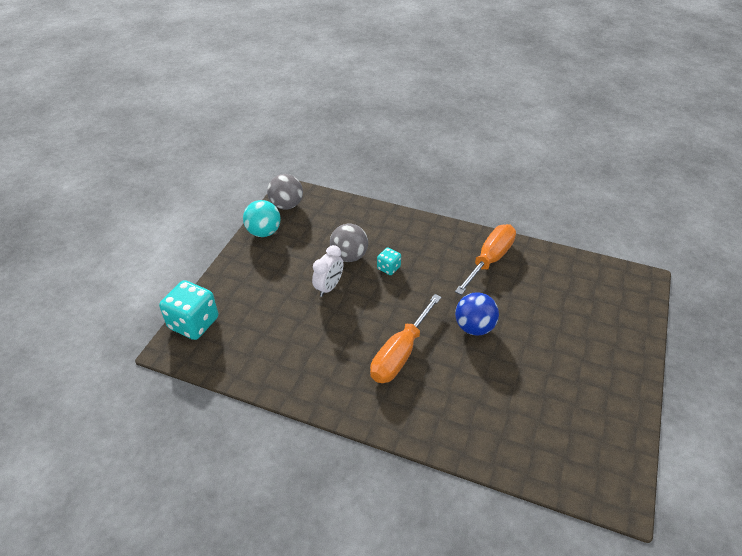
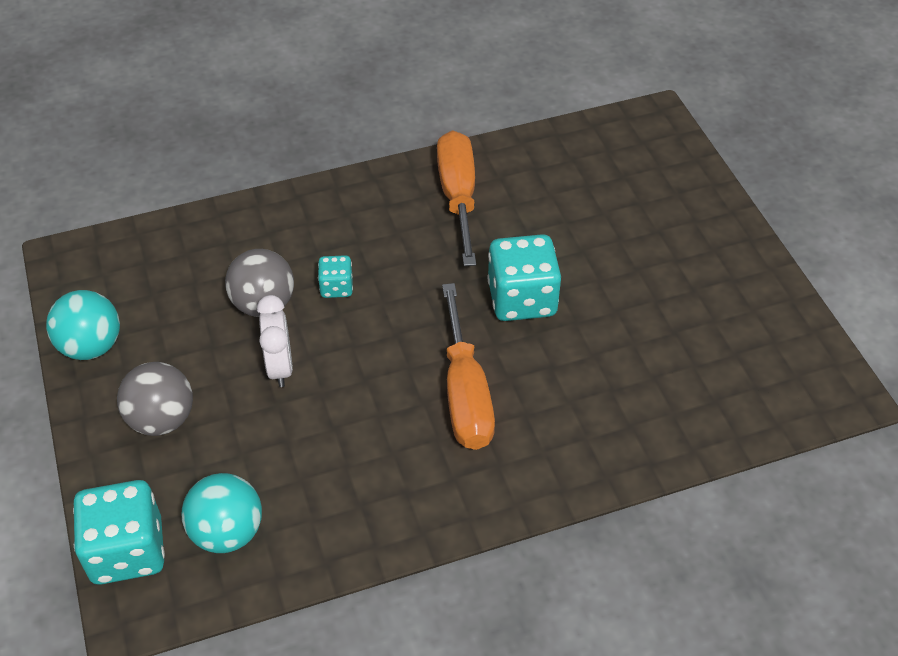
camera: 40 degrees left, 5 degrees up
(237, 343) = (227, 532): none -> turquoise ball
(286, 205) = (84, 283): grey ball -> grey ball (162, 419)
(474, 327) = (522, 299): blue ball -> turquoise dice

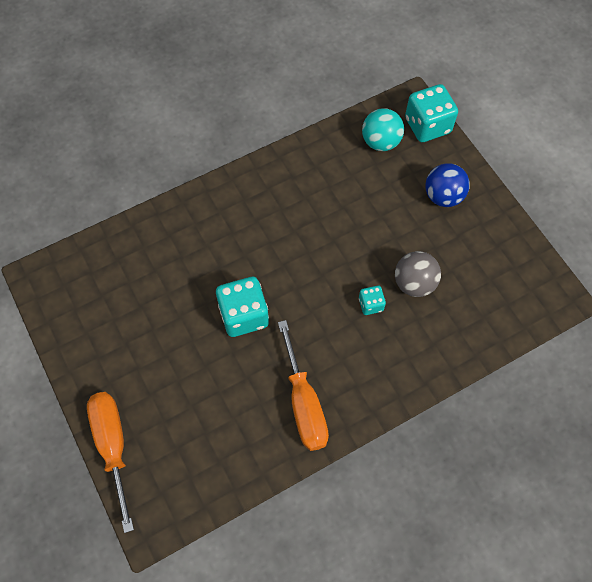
camera: 170 degrees right, 15 degrees up
(91, 346) = (508, 236): turquoise ball -> none
(162, 419) = (443, 196): grey ball -> blue ball
(280, 367) = (387, 240): white clock -> none
(465, 394) = (270, 240): orange screwdriver -> orange screwdriver (113, 446)

